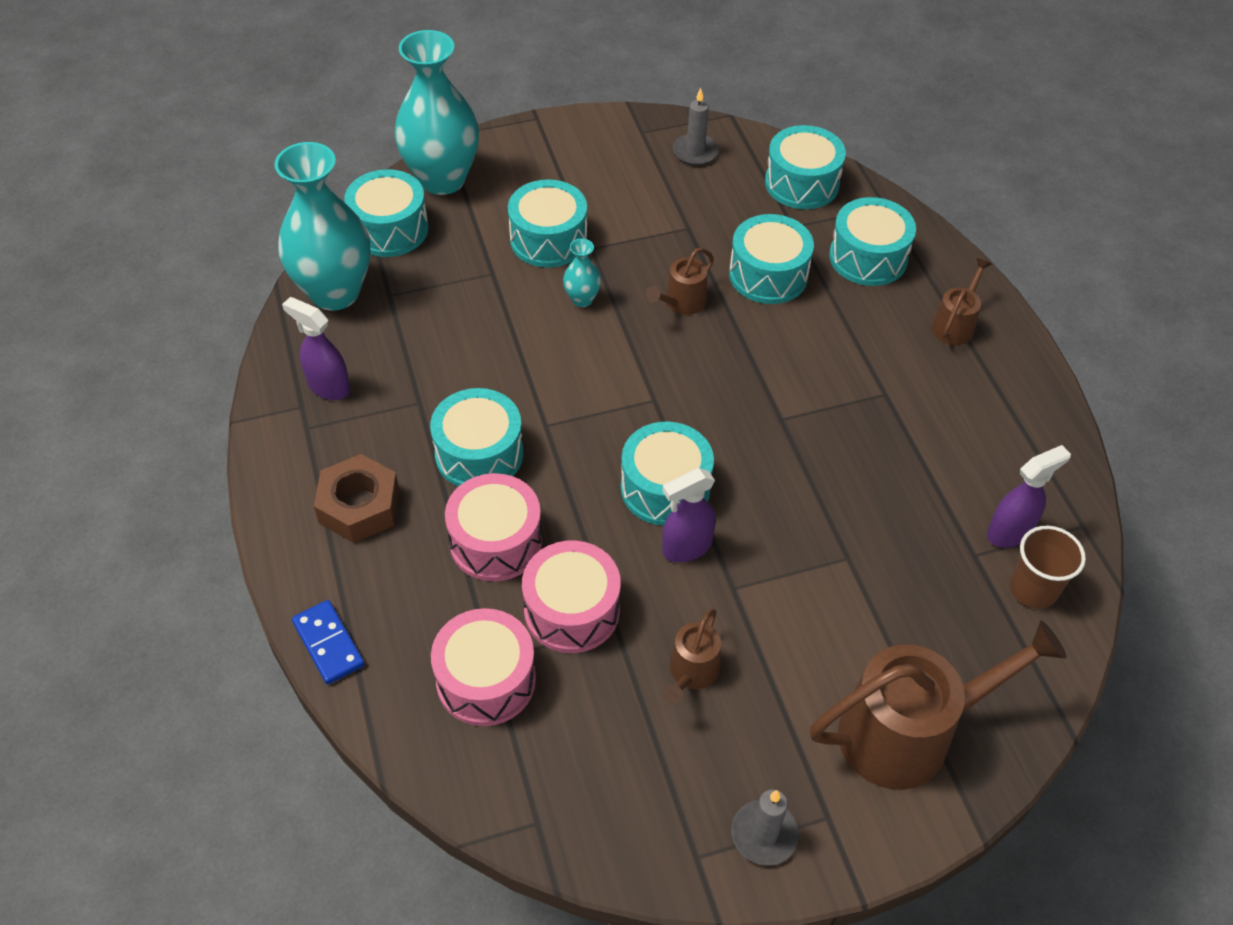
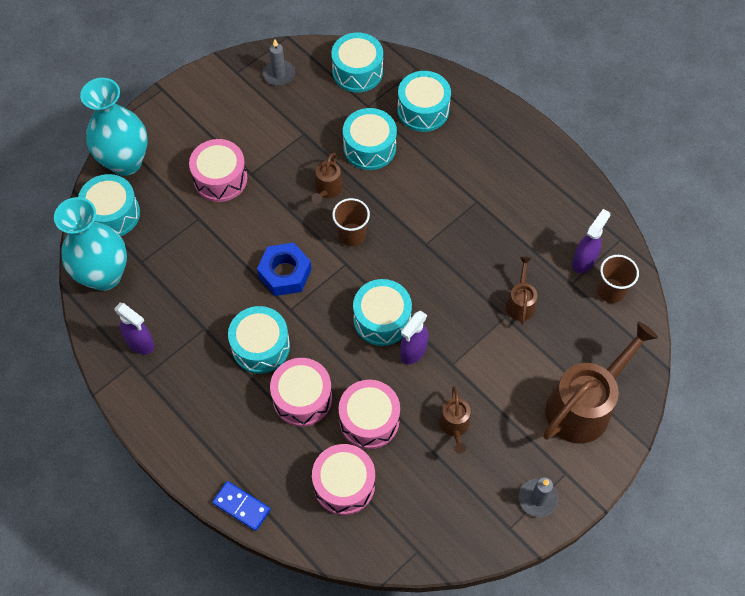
camera: 25 degrees left, 10 degrees up
(328, 387) = (140, 343): purple spray bottle -> purple spray bottle turned 150 degrees counterclockwise
(359, 506) = (208, 413): brown nut -> none
(548, 239) = (220, 179): turquoise drum -> pink drum
(565, 379) = (285, 273): none -> blue nut
(582, 299) = (265, 213): turquoise vase -> none
(683, 368) = (351, 234): none -> brown cup
(955, 325) = (495, 137): brown watering can -> brown watering can (520, 303)

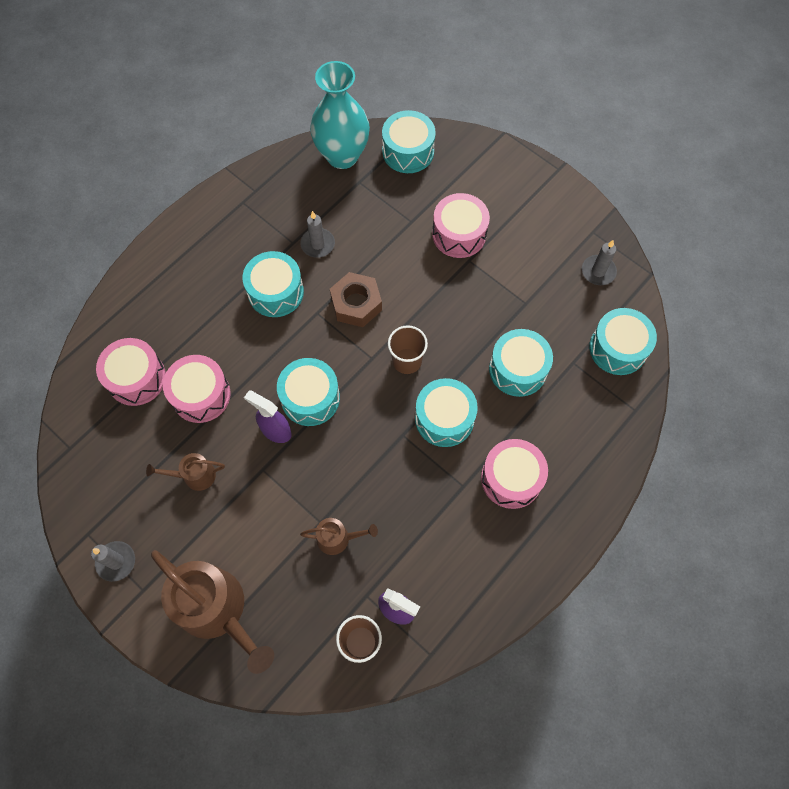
camera: 85 degrees right, 5 degrees up
(125, 162) = (467, 152): turquoise vase -> none
(140, 343) = (275, 194): purple spray bottle -> none
(210, 304) = (317, 244): none -> grey candle
(241, 506) = (119, 295): blue domino -> none
(285, 273) = (356, 304): blue nut -> brown nut
(302, 398) = (223, 333): pink drum -> pink drum (511, 478)
(327, 189) = (458, 333): brown watering can -> none
(423, 110) = (577, 421): turquoise drum -> turquoise drum (444, 418)

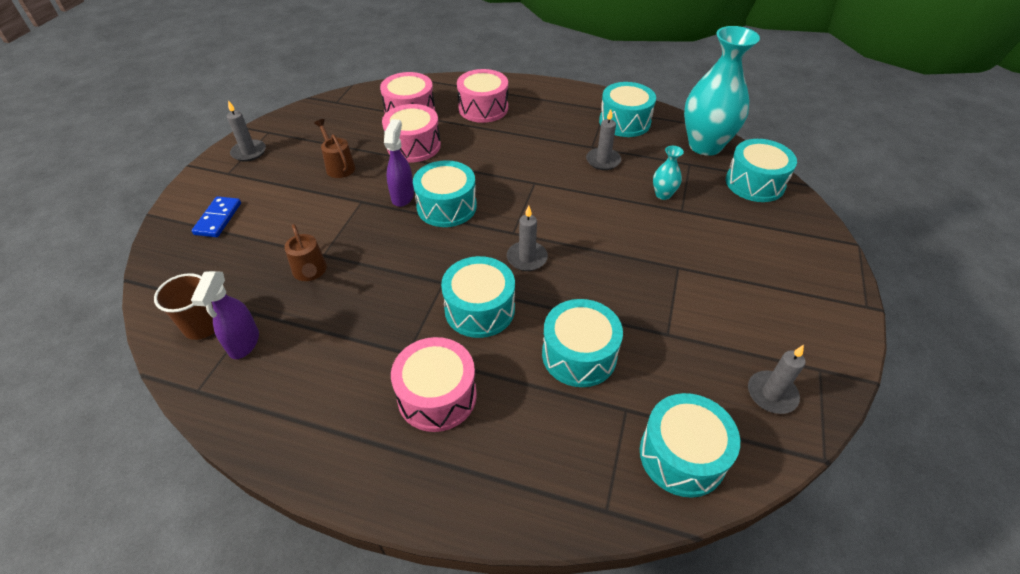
camera: 65 degrees right, 20 degrees down
(217, 610) = (218, 219): brown watering can -> blue domino
(276, 292) = (536, 153): turquoise drum -> turquoise drum (624, 122)
(356, 304) = (562, 203): brown nut -> none
(386, 224) = (663, 194): none -> turquoise vase
(407, 361) = (527, 258): brown cup -> grey candle
(459, 234) = (701, 249): pink drum -> pink drum (483, 108)

